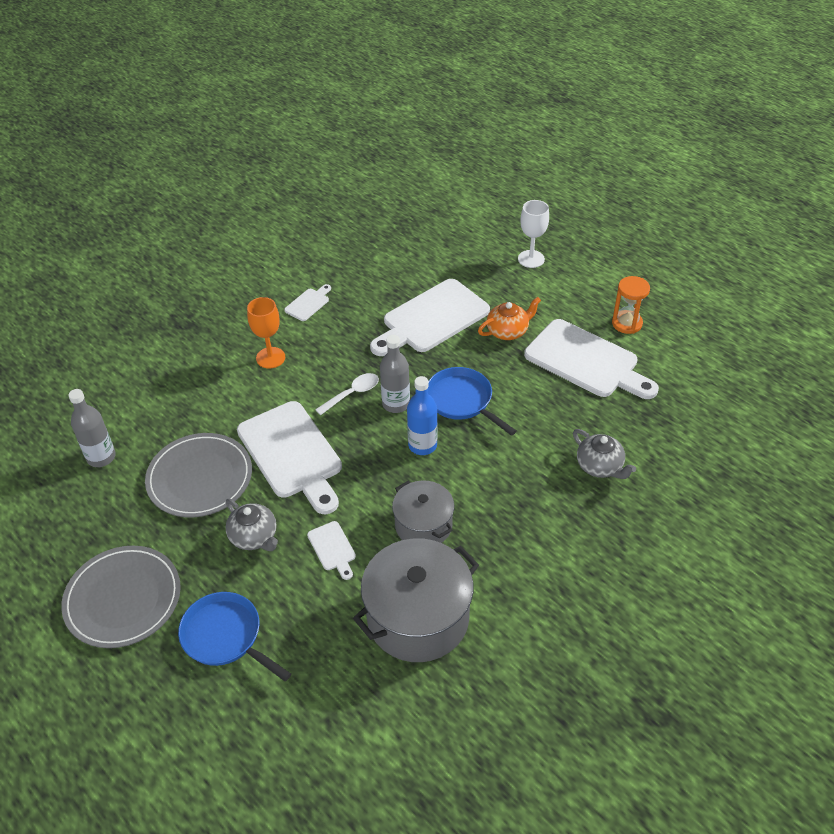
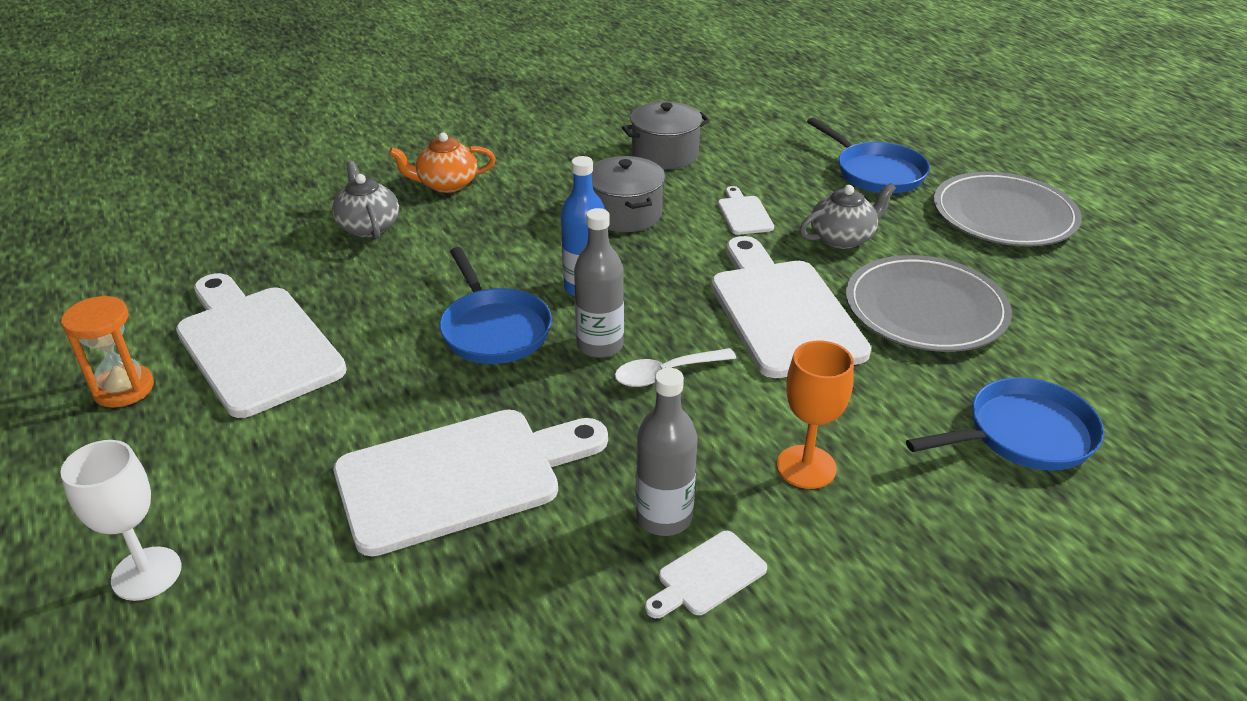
camera: 165 degrees left, 10 degrees down
(101, 457) = (1097, 362): grey bottle -> grey bottle (664, 517)
(158, 398) = (1022, 435): none -> blue pan
(254, 537) = (842, 238): grey teapot -> grey teapot turned 90 degrees clockwise
(418, 617) = (665, 154): grey pot -> grey pot, size x0.60
(508, 331) = (336, 420): orange teapot -> orange teapot (446, 184)

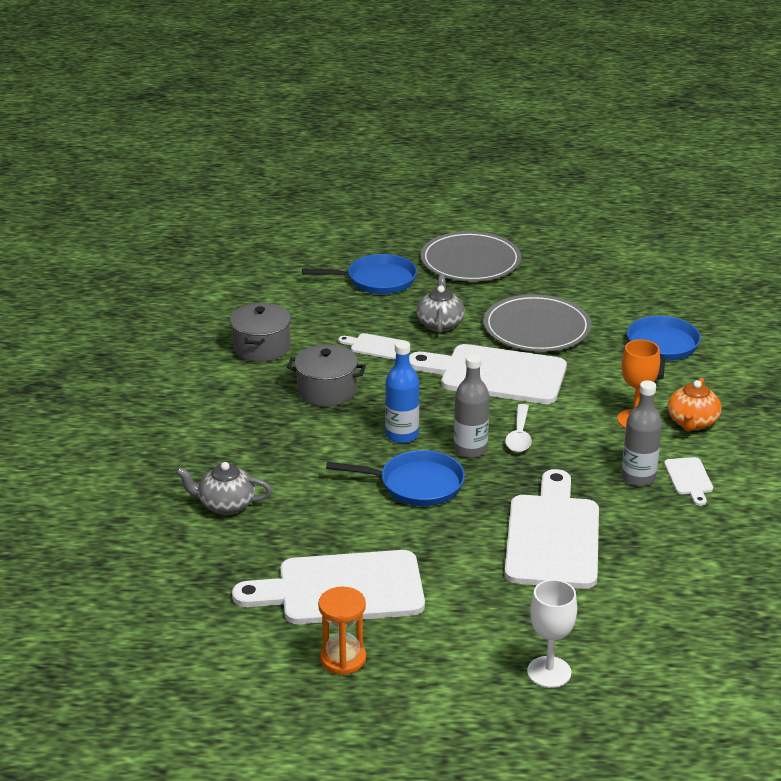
camera: 60 degrees left, 5 degrees down
(446, 184) = (199, 453): orange teapot -> orange teapot (692, 423)

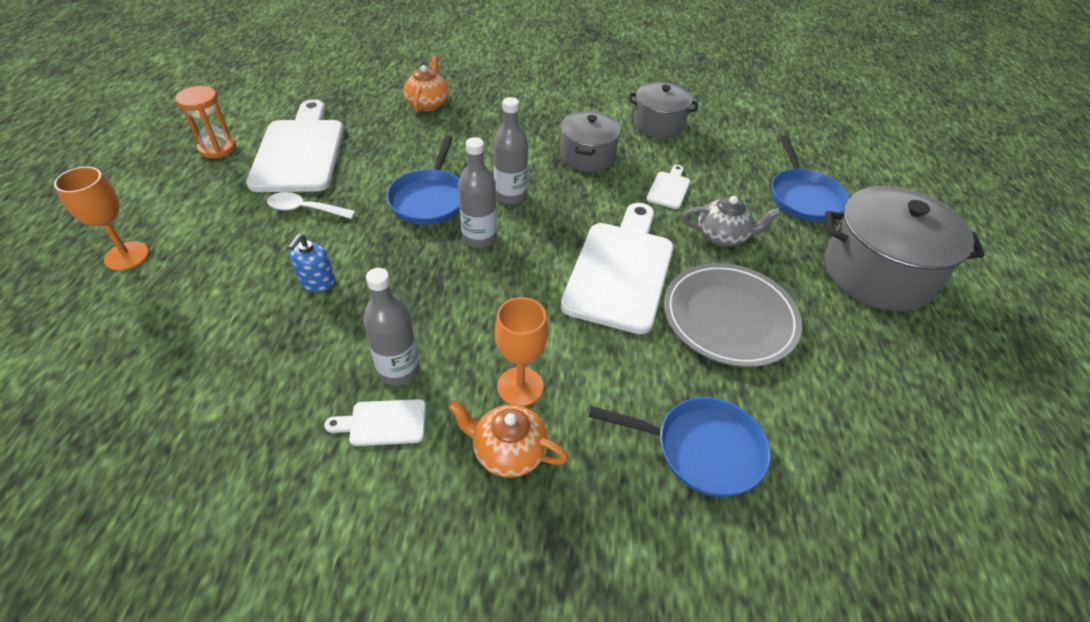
camera: 90 degrees right, 15 degrees up
(225, 505) = (428, 103): grey teapot -> orange teapot
(402, 435) = (510, 196): blue bottle -> grey bottle
(470, 261) = (877, 273): grey plate -> grey pot
(519, 435) = (499, 276): white spoon -> white spoon (305, 209)
(549, 672) = (126, 256): white goblet -> orange goblet
(552, 537) = (317, 282): white cutting board -> blue soap dispenser

